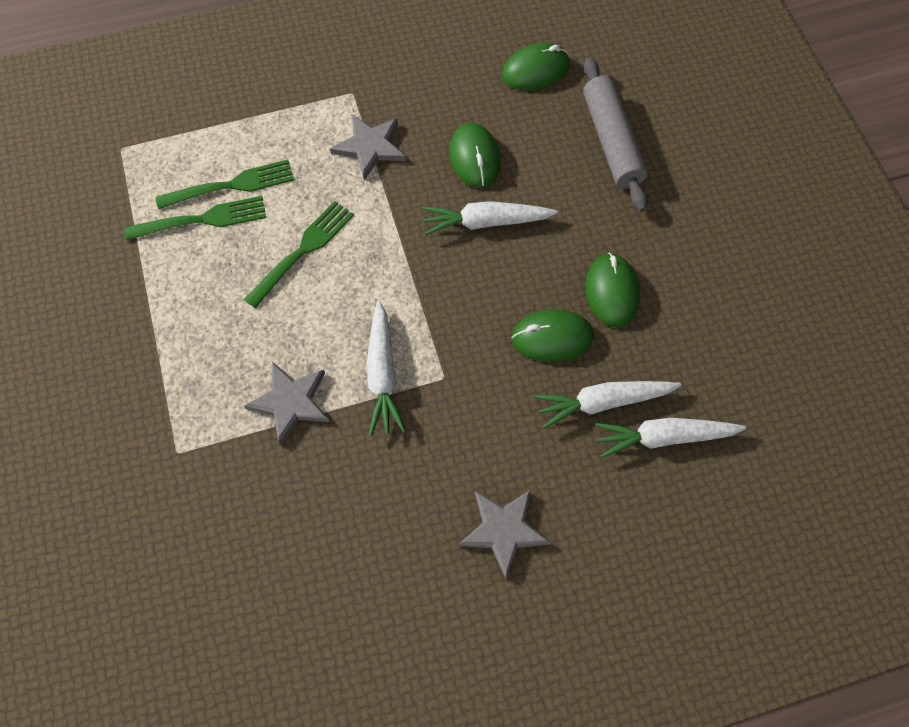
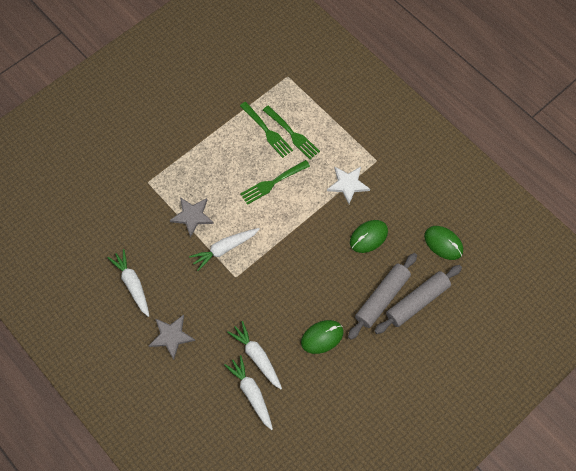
camera: 65 degrees right, 0 degrees up
(303, 250) = (272, 183): green fork -> green fork turned 135 degrees clockwise
(370, 147) = (348, 184): grey star -> white star
(486, 222) = (332, 259): white carrot -> white carrot (132, 284)
(552, 337) = (281, 318): green mouse -> none
(585, 183) = (382, 298): none -> grey rolling pin

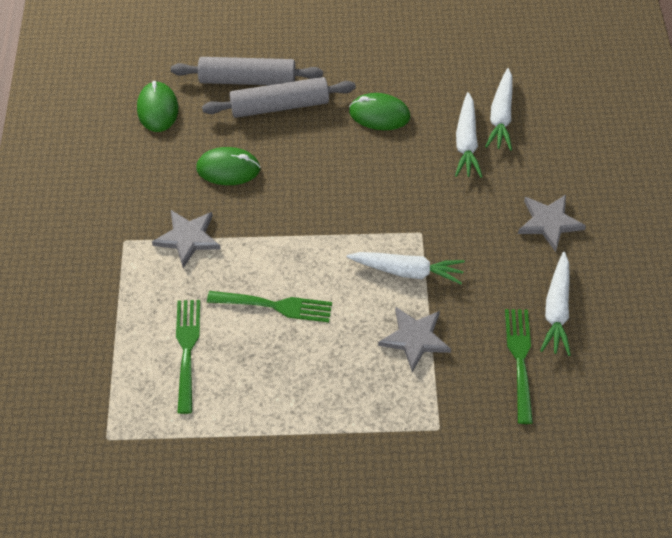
camera: 140 degrees left, 10 degrees down
(267, 131) = (215, 378): green fork -> green fork (520, 359)
(348, 184) = (188, 238): white star -> grey star

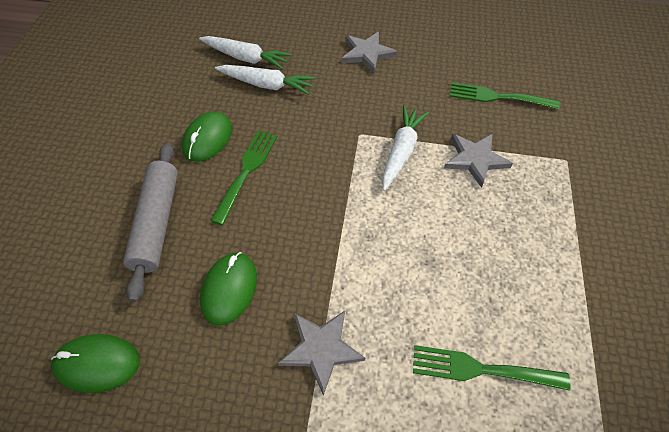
camera: 80 degrees left, 0 degrees up
(247, 80) = (101, 249): grey rolling pin -> none
(275, 306) = (429, 267): green fork -> green fork (247, 171)
(556, 309) = (452, 67): white carrot -> none

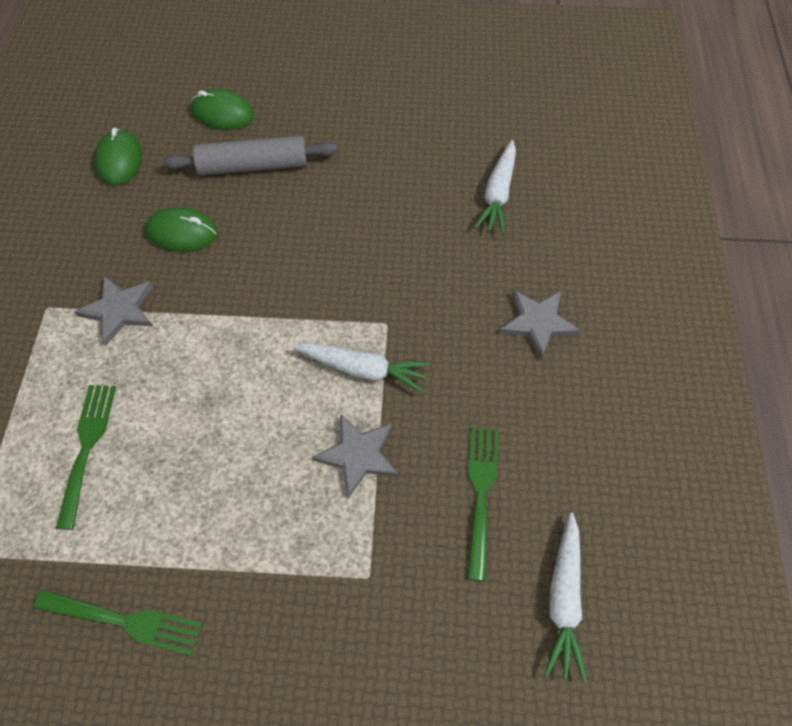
camera: 85 degrees right, 5 degrees up
(207, 139) = (361, 183): green mouse -> green mouse (222, 113)
(247, 171) = (320, 223): green fork -> green fork (125, 621)
(266, 85) = (454, 221): white carrot -> white carrot (564, 598)

